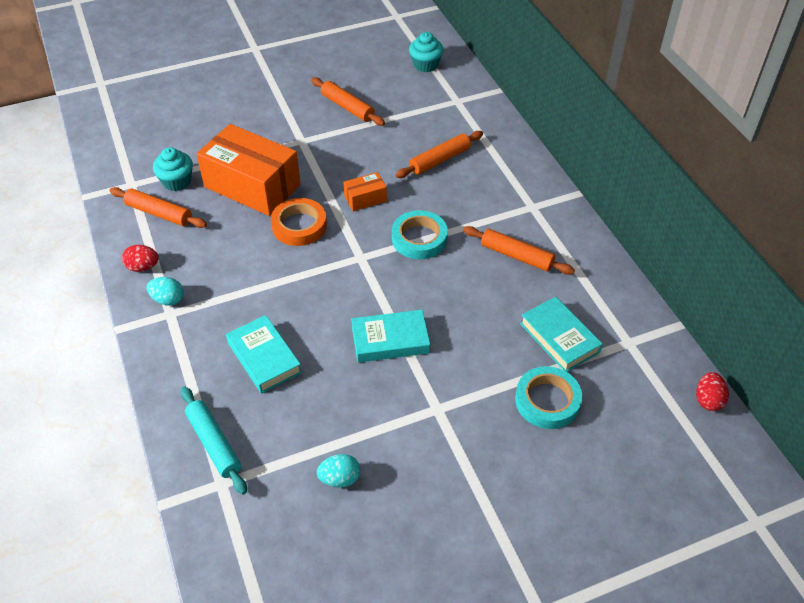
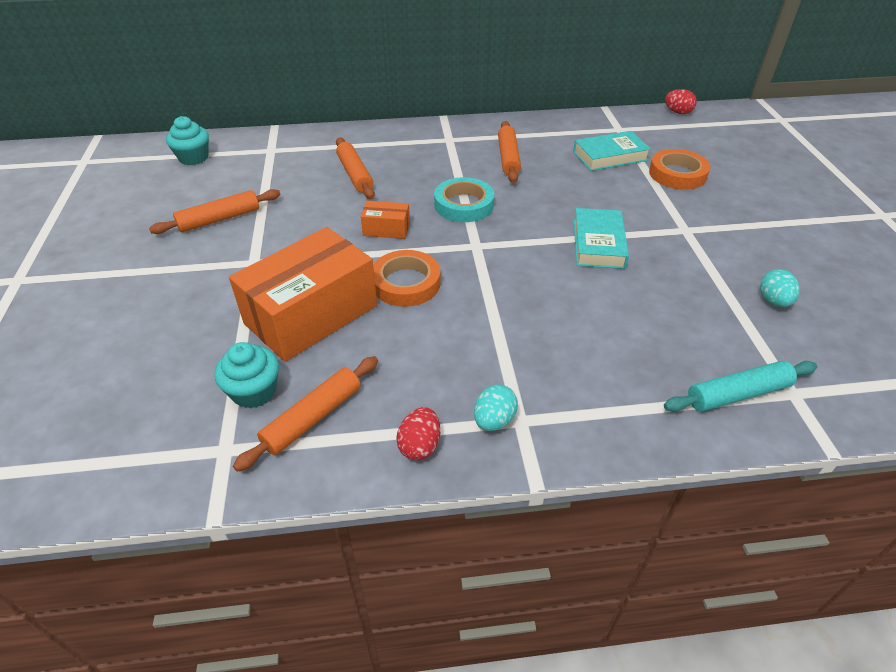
camera: 75 degrees left, 5 degrees down
(264, 358) = (610, 337): turquoise book -> none
(365, 199) = (386, 229): orange box -> orange box turned 75 degrees counterclockwise
(516, 256) = (508, 158): orange rolling pin -> orange rolling pin turned 45 degrees counterclockwise
(547, 401) = (677, 174): turquoise tape -> orange tape

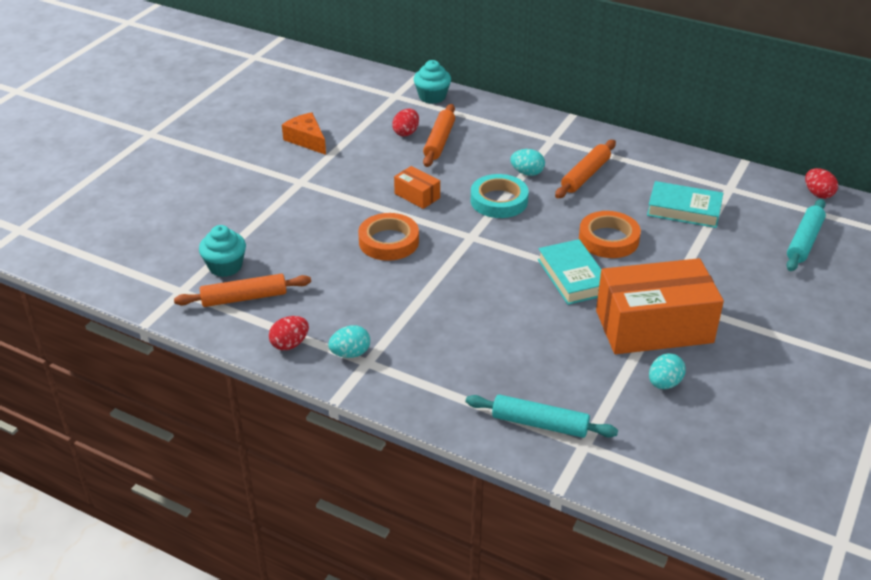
camera: 35 degrees right, 5 degrees down
(193, 158) = (332, 82): turquoise cupcake -> turquoise cupcake (432, 97)
(219, 219) = (307, 140): orange rolling pin -> orange cheese
(311, 314) = (304, 234): orange box -> orange box (654, 326)
(315, 177) = (406, 133): none -> red egg
(460, 173) = (527, 173): none -> turquoise egg
(598, 243) = (573, 277): turquoise book -> turquoise book turned 60 degrees counterclockwise
(677, 174) = (729, 251): orange tape -> orange tape (608, 239)
(712, 147) = (804, 241): none -> turquoise rolling pin

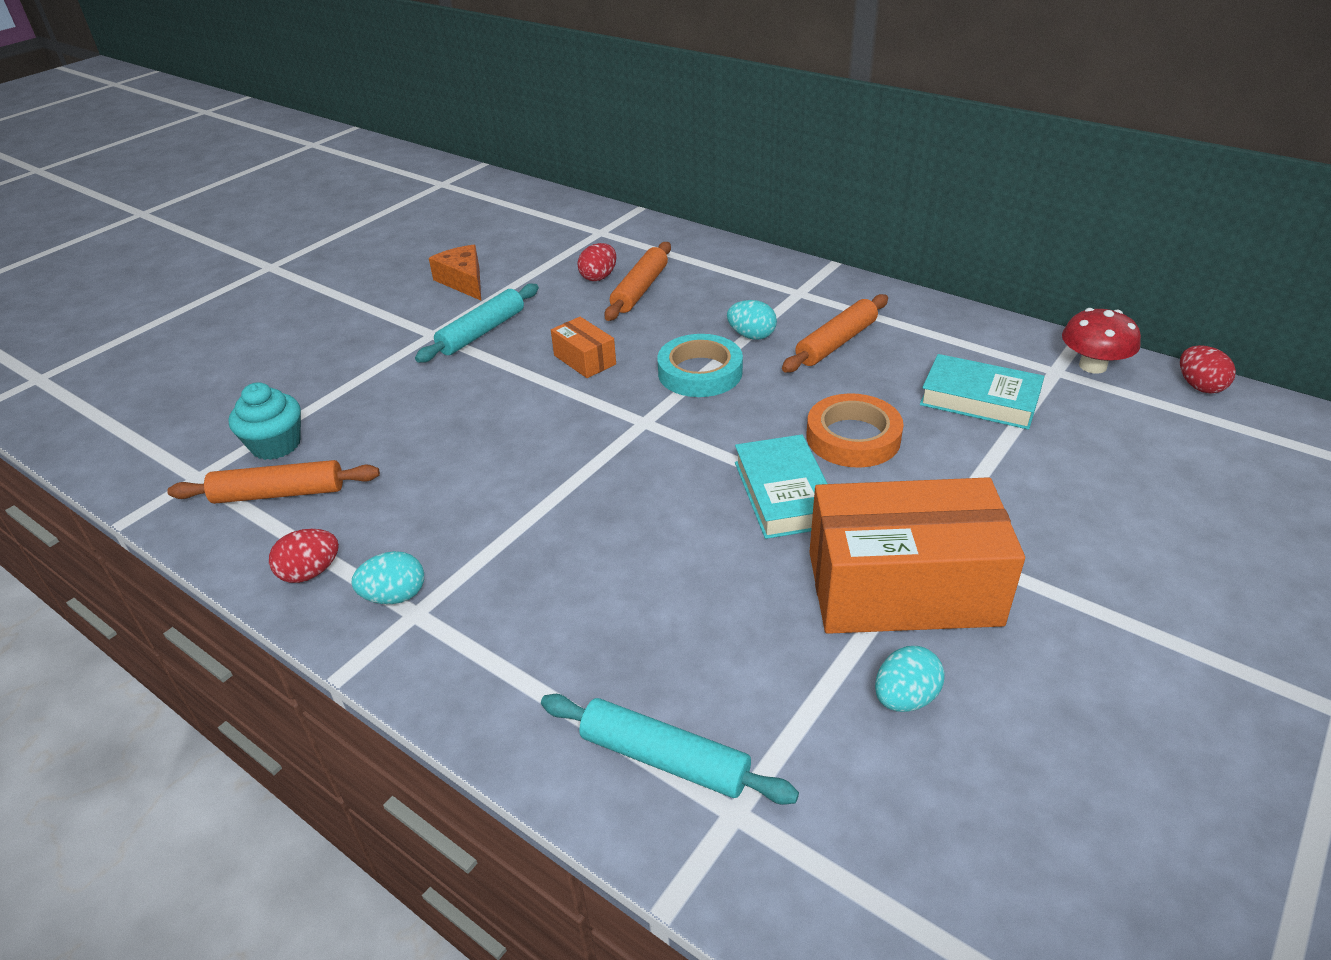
camera: 10 degrees right, 0 degrees up
(388, 241) = (521, 422): orange tape -> none
(432, 97) = (649, 234): turquoise cupcake -> none
(752, 183) = (1092, 366): none -> red mushroom
(804, 241) = (1175, 459): turquoise rolling pin -> turquoise rolling pin (482, 332)

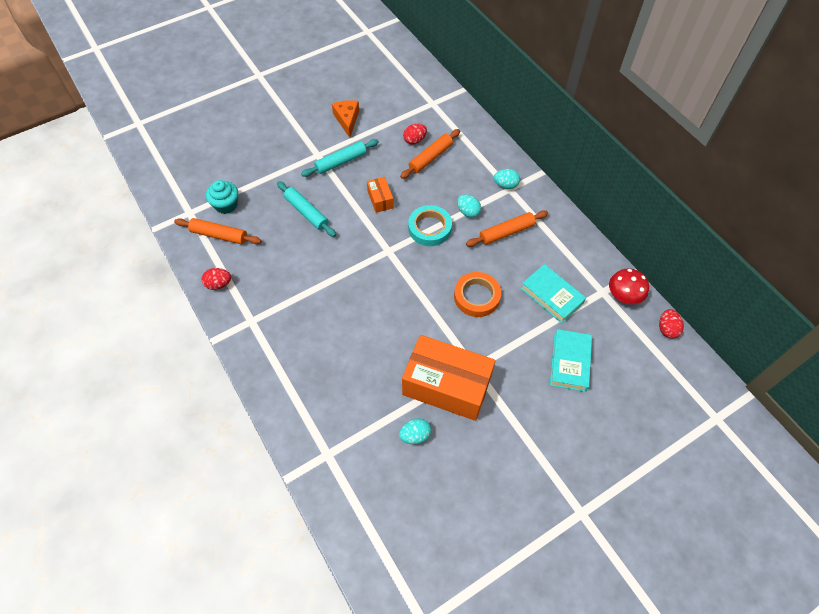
camera: 20 degrees right, 20 degrees up
(395, 596) = (246, 309): turquoise egg -> turquoise egg (505, 185)
(664, 759) = (313, 423): turquoise rolling pin -> turquoise rolling pin (306, 212)
(784, 493) = (427, 317): turquoise book -> turquoise book (569, 362)

